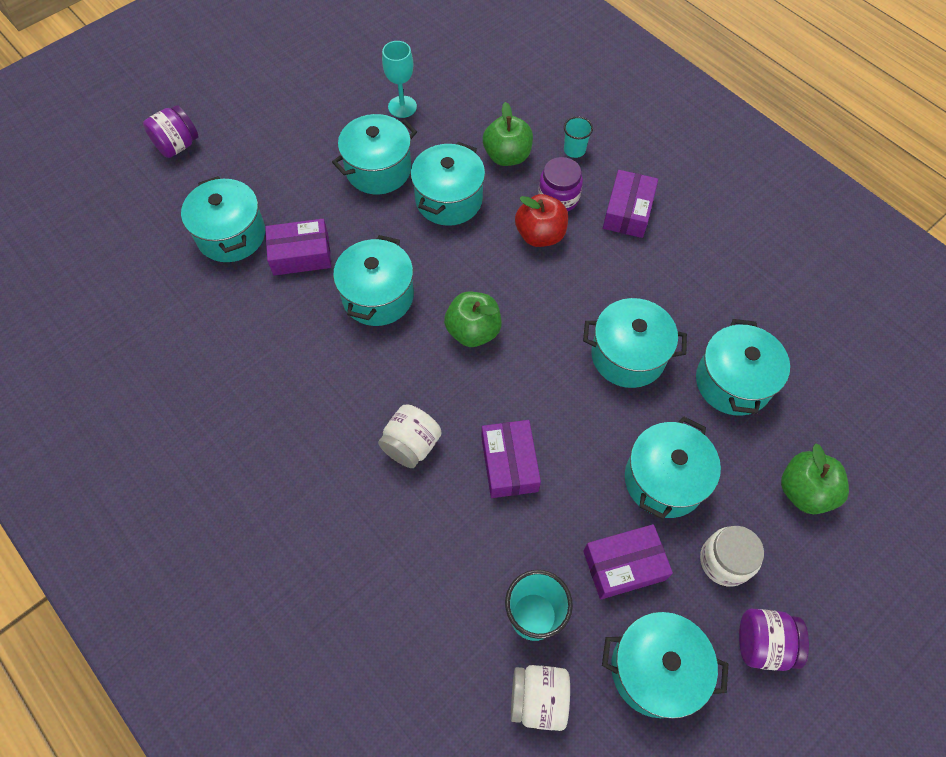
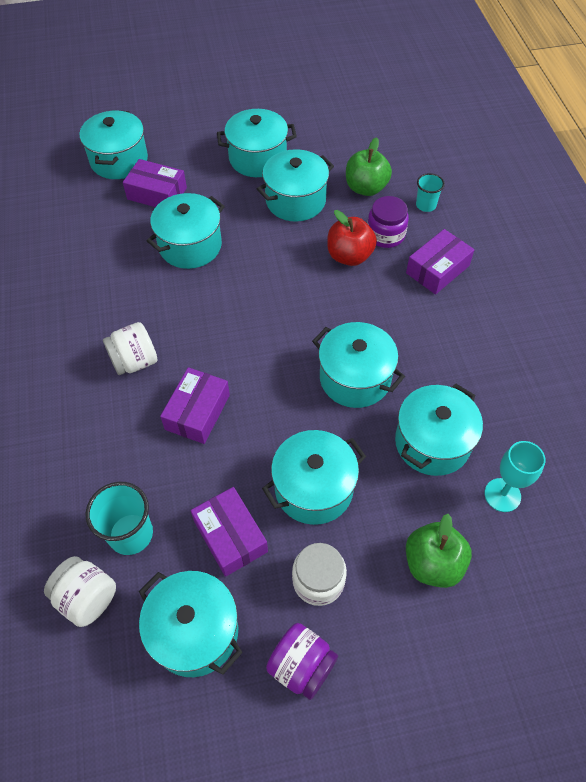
camera: 30 degrees right, 5 degrees down
(177, 145) = (128, 87): purple jar -> none
(402, 107) = (309, 122): turquoise goblet -> turquoise goblet (502, 495)
(473, 331) = (243, 302): green apple -> none
(624, 565) = (230, 536): purple box -> purple box turned 45 degrees clockwise

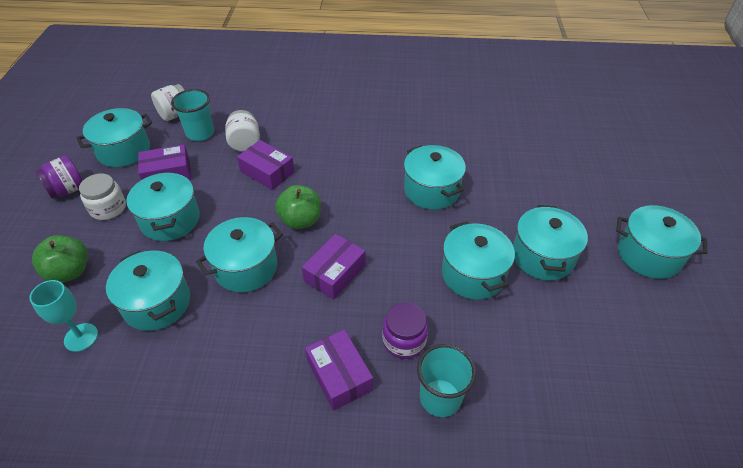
camera: 105 degrees right, 10 degrees down
(119, 160) = (549, 161): turquoise pot -> turquoise pot (649, 255)
(134, 361) = (326, 147): white jar -> white jar (245, 143)
(157, 193) = (501, 178): purple box -> purple box (335, 273)
(349, 256) = (384, 300): red apple -> none
(366, 188) = (481, 343): green apple -> green apple (300, 220)
(426, 205) = (440, 398): turquoise cup -> turquoise cup, size x1.63

